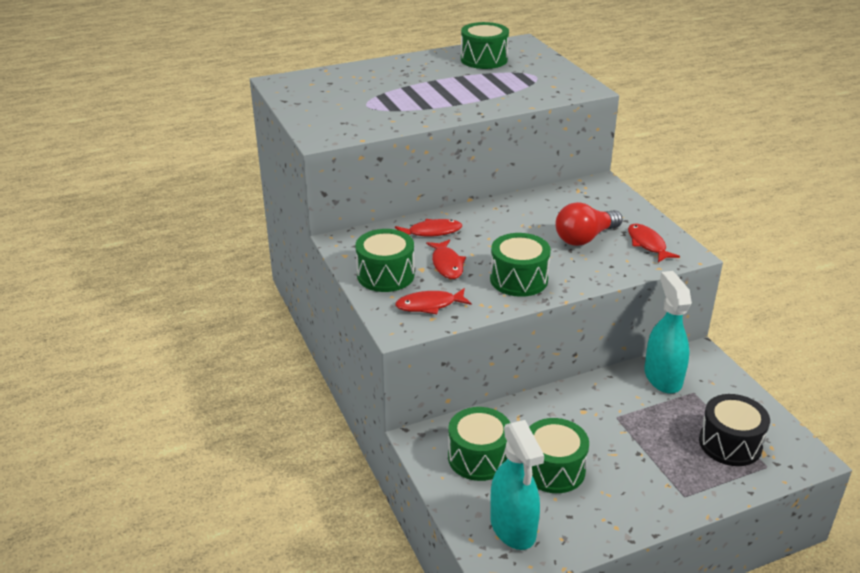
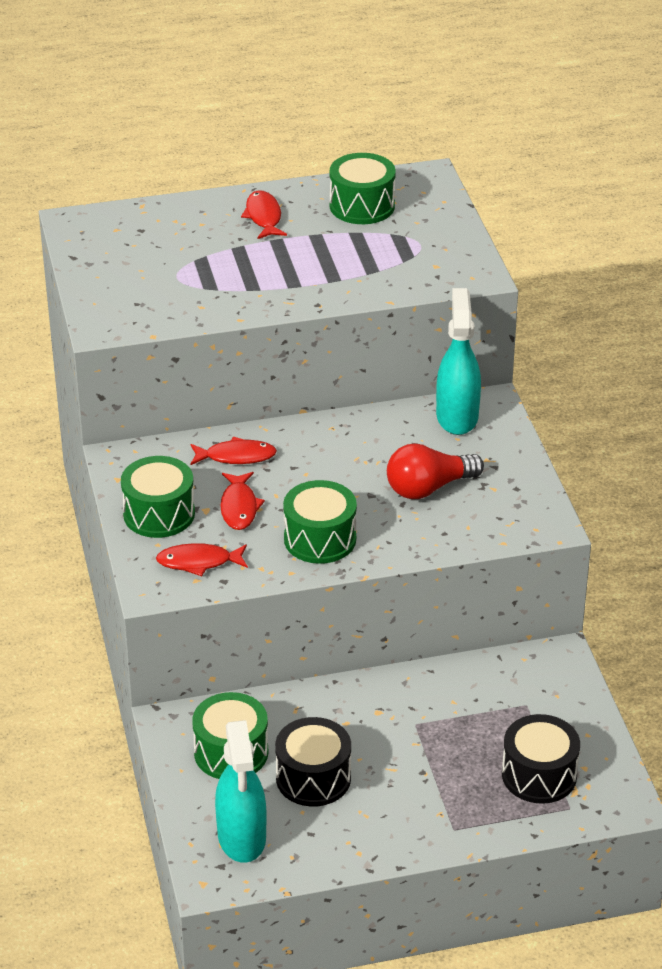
camera: 10 degrees right, 5 degrees up
(553, 469) = (313, 778): green drum -> black drum
(647, 244) = (505, 506): red fish -> red fish (263, 217)
(662, 377) = (496, 680): turquoise spray bottle -> turquoise spray bottle (457, 416)

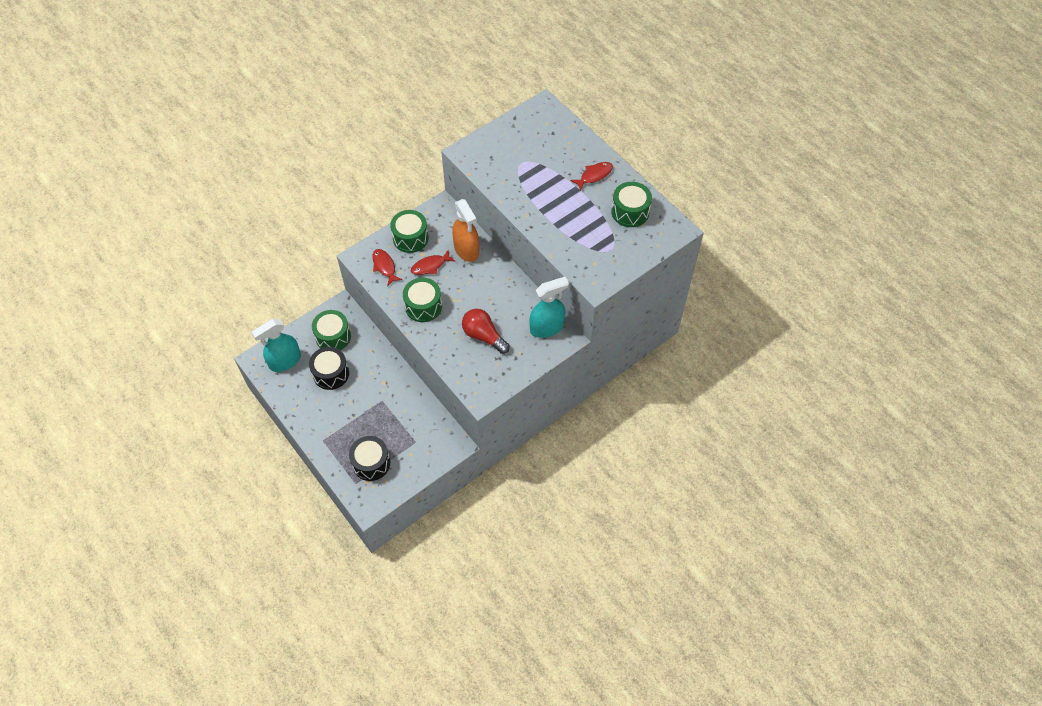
camera: 65 degrees right, 20 degrees up
(236, 456) = (466, 250): red fish -> orange spray bottle

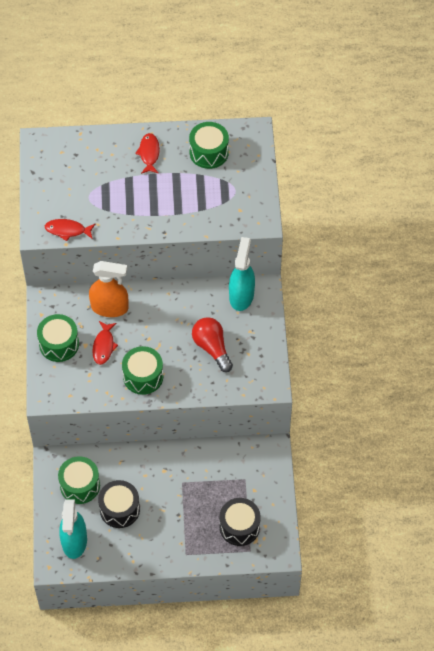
camera: 55 degrees left, 0 degrees up
(384, 266) = (74, 383): red fish -> red fish (67, 230)
(484, 336) = (212, 348): red light bulb -> red light bulb turned 75 degrees clockwise

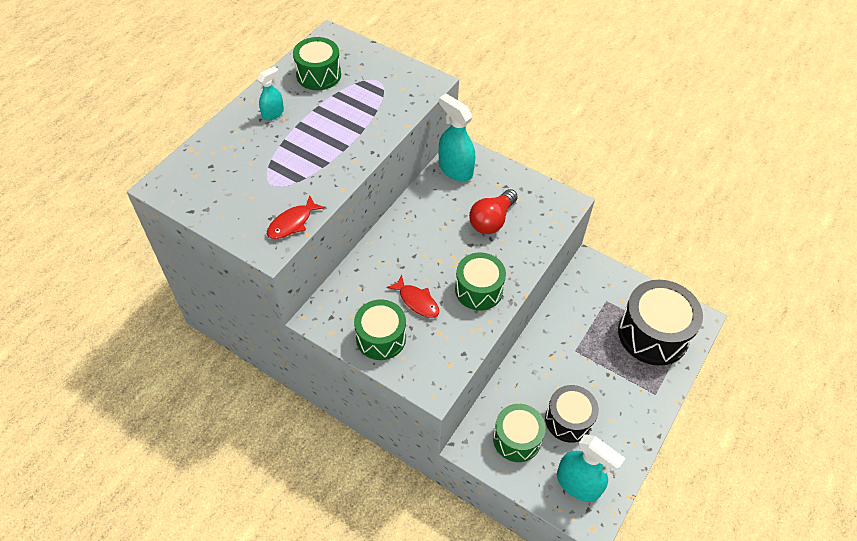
camera: 55 degrees left, 5 degrees down
(110, 307) = (378, 270): orange spray bottle -> none
(149, 153) = (273, 113): red fish -> turquoise spray bottle
(212, 348) = (492, 220): red light bulb -> red light bulb turned 60 degrees counterclockwise
(239, 527) = (653, 334): black drum -> black drum, size x1.59

